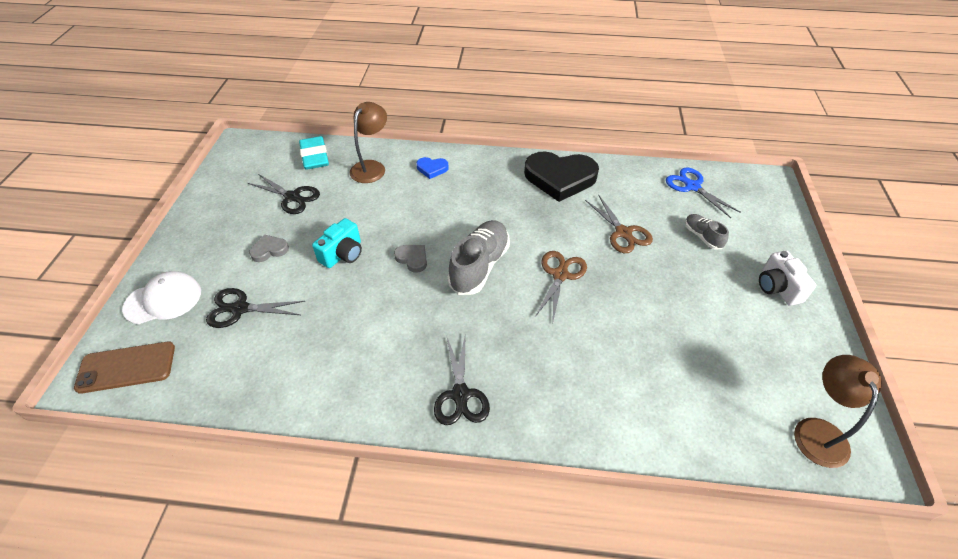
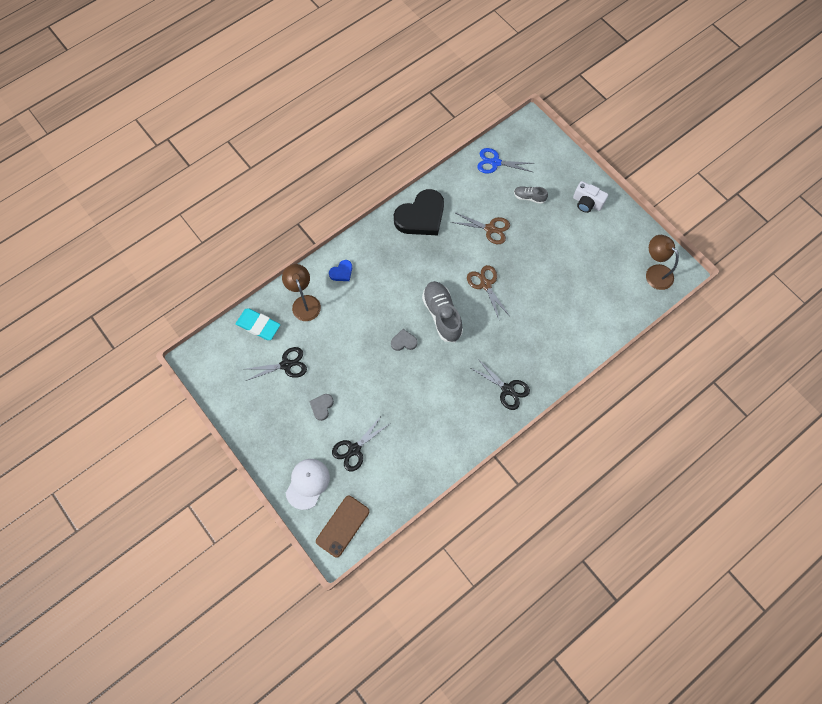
camera: 45 degrees left, 20 degrees up
(343, 254) = (364, 372): turquoise camera -> none

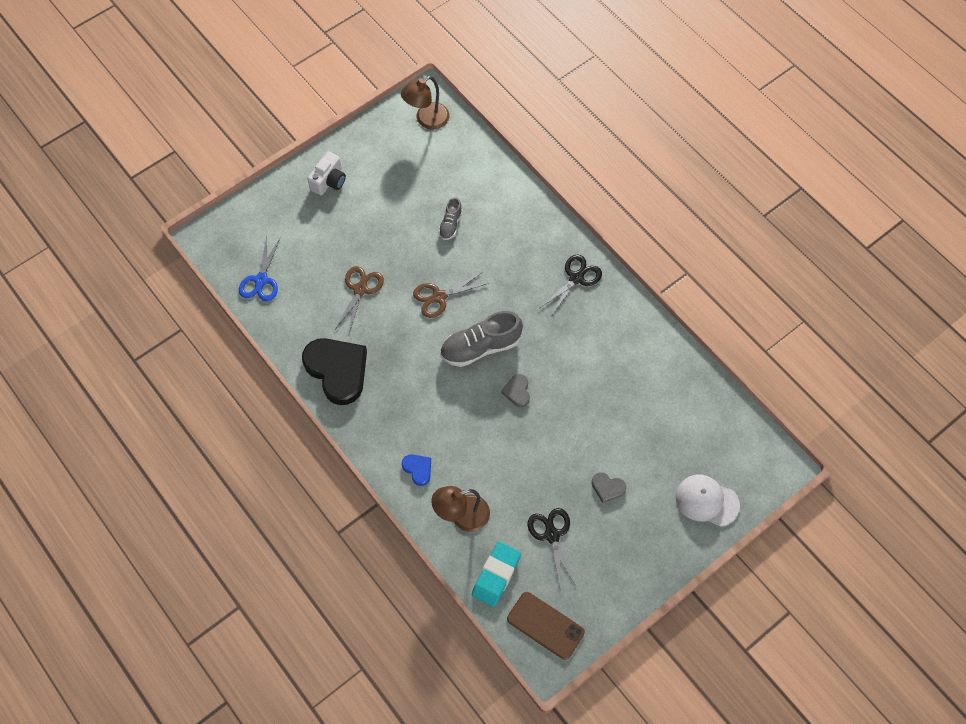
camera: 90 degrees left, 5 degrees down
(342, 526) = (754, 458): brown phone -> brown phone (545, 625)
(354, 449) = (660, 447): black scissors -> none
(529, 197) = (317, 243): grey shoe -> grey shoe (450, 224)

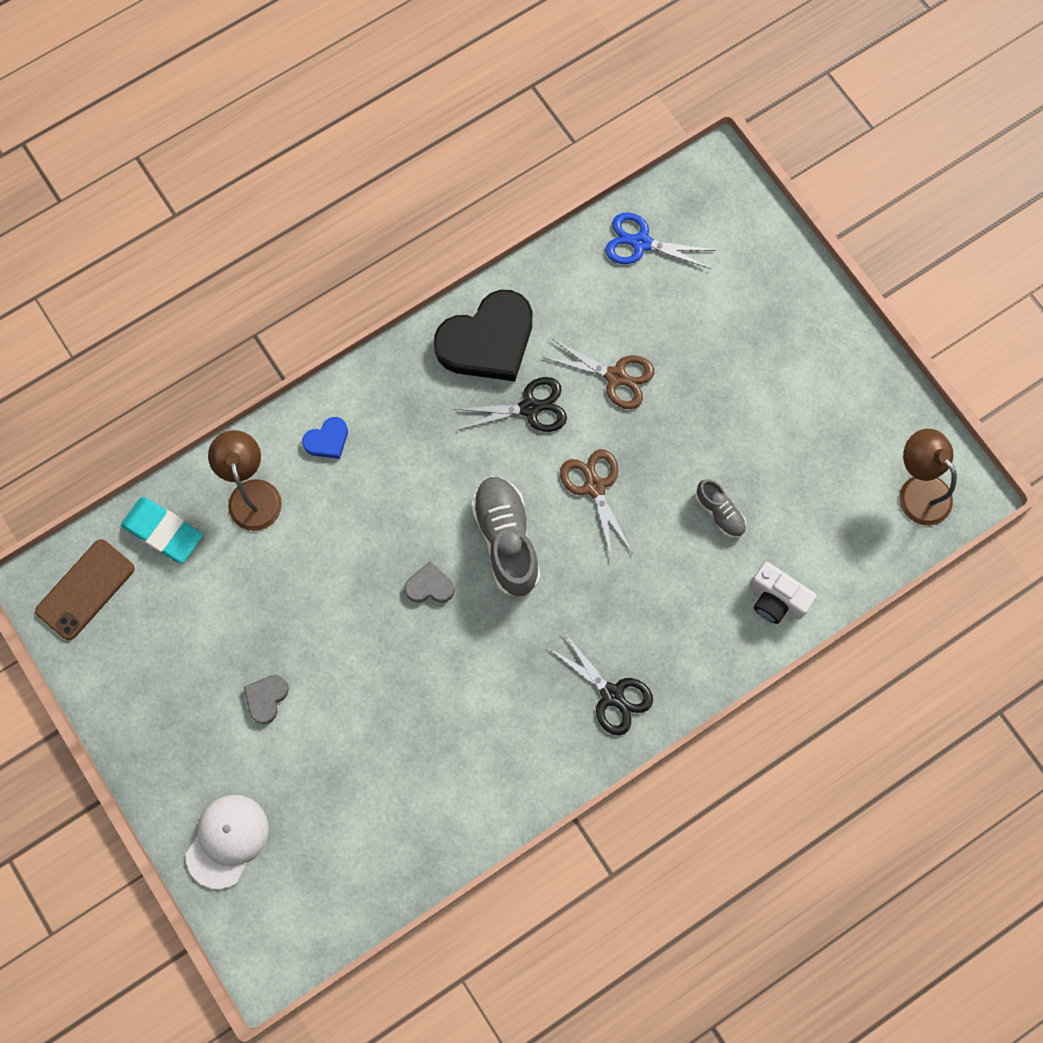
camera: 95 degrees right, 10 degrees up
(329, 181) = (807, 339): white camera -> white camera (776, 599)
(450, 224) = (720, 512): grey shoe -> grey shoe turned 150 degrees counterclockwise
(552, 535) = (208, 612): black scissors -> black scissors (529, 408)

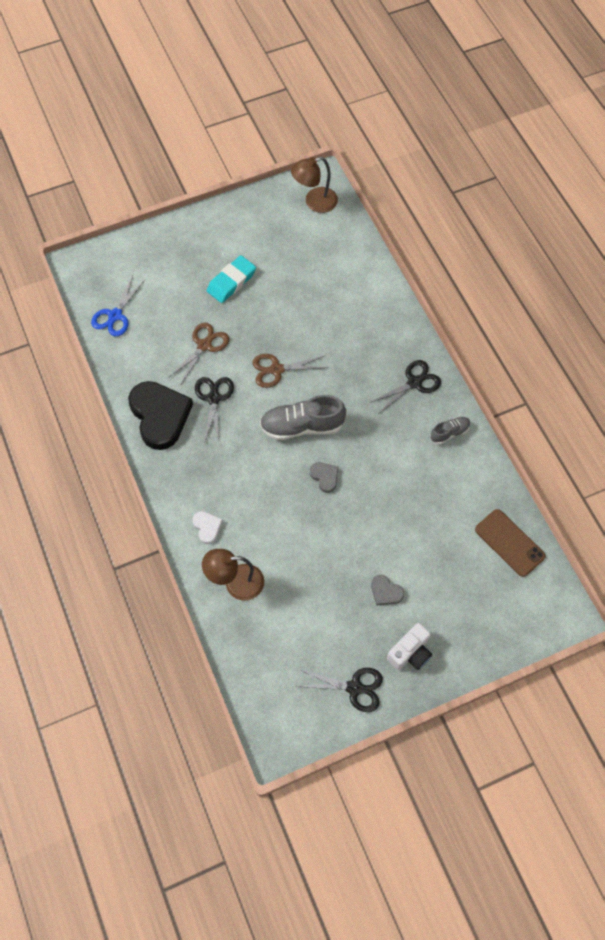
camera: 80 degrees left, 10 degrees down
(85, 589) = (285, 710): brown phone -> brown phone (509, 543)
(125, 675) = (354, 688): none -> black scissors
(163, 531) = (251, 648): turquoise eraser -> turquoise eraser (231, 282)
(227, 840) = (481, 630): white cap -> none
(327, 440) = (207, 527): blue heart -> white heart
(429, 586) = (325, 477): grey heart -> grey heart turned 135 degrees clockwise
(720, 512) = (308, 304): grey shoe -> grey shoe (449, 433)
(776, 599) = (368, 285): white camera -> white camera (410, 652)

